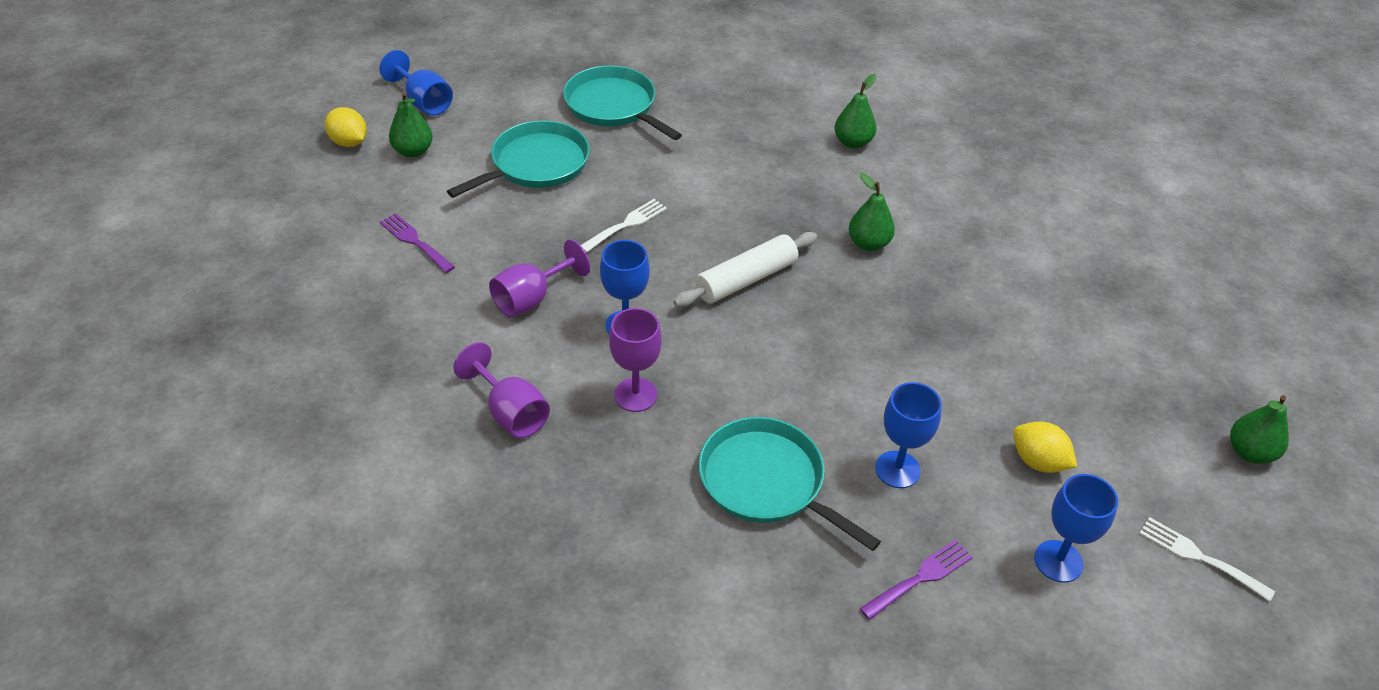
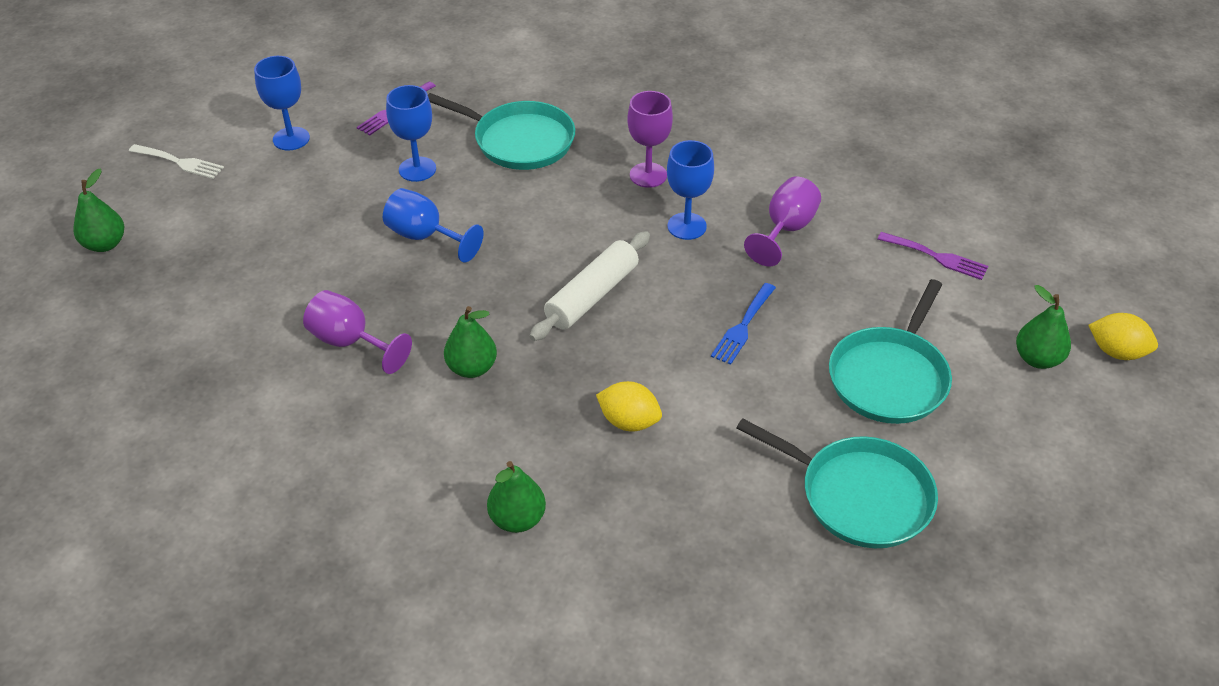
camera: 165 degrees right, 0 degrees up
(424, 102) = (1094, 434): blue goblet -> blue goblet (425, 237)
(510, 413) = (739, 142): purple goblet -> purple goblet (350, 342)
(626, 224) = (743, 326): white fork -> blue fork
(1038, 461) = (299, 198): yellow lemon -> yellow lemon (629, 421)

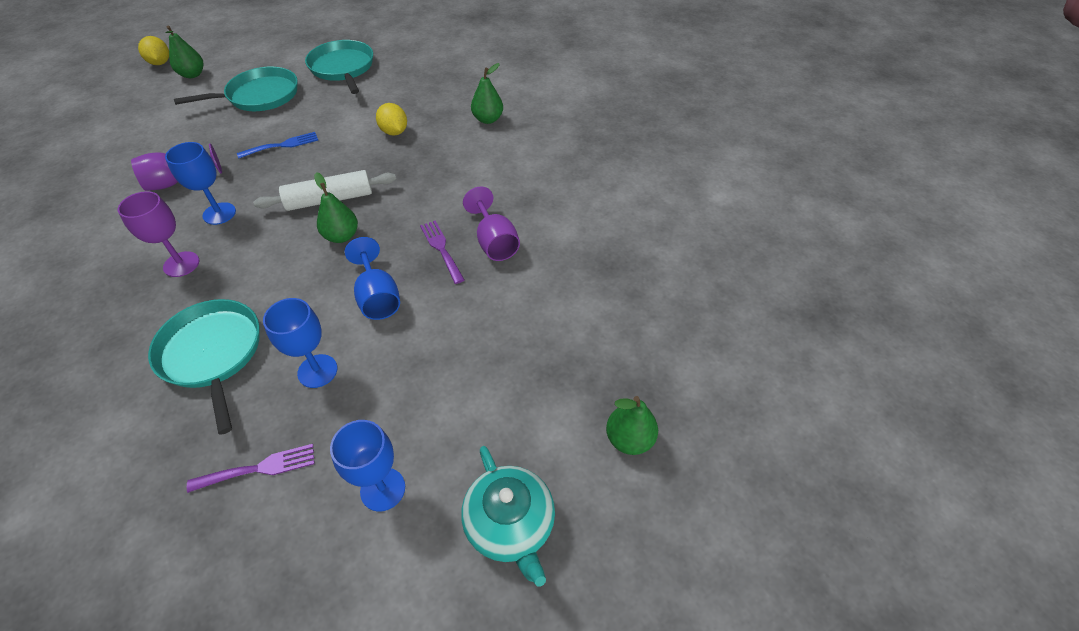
camera: 145 degrees left, 5 degrees up
(180, 162) = (510, 524): white fork -> turquoise teapot
(472, 368) = (440, 192): green pear -> green pear (342, 236)
(937, 257) = (140, 130): purple fork -> purple fork (441, 249)

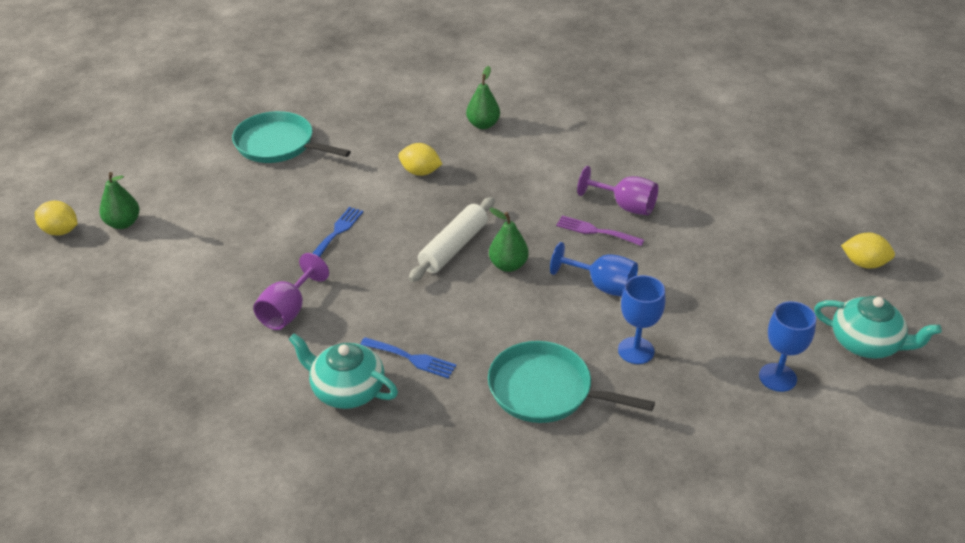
camera: 40 degrees left, 10 degrees down
(117, 259) = (347, 390): none -> turquoise teapot
(181, 264) = (412, 358): purple goblet -> blue fork
(219, 213) = (376, 309): blue goblet -> none
(259, 96) = (236, 206): turquoise pan -> none
(259, 468) = (690, 421): purple fork -> none
(629, 439) = (864, 263): green pear -> yellow lemon

